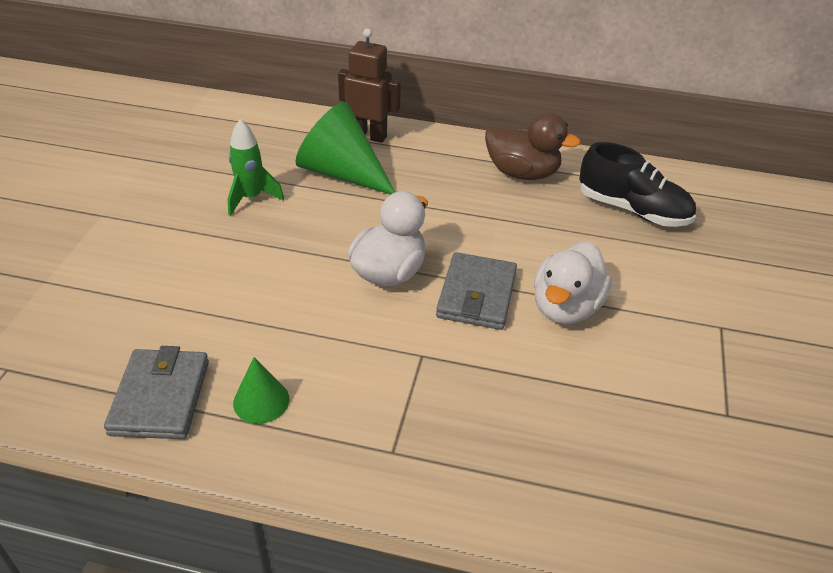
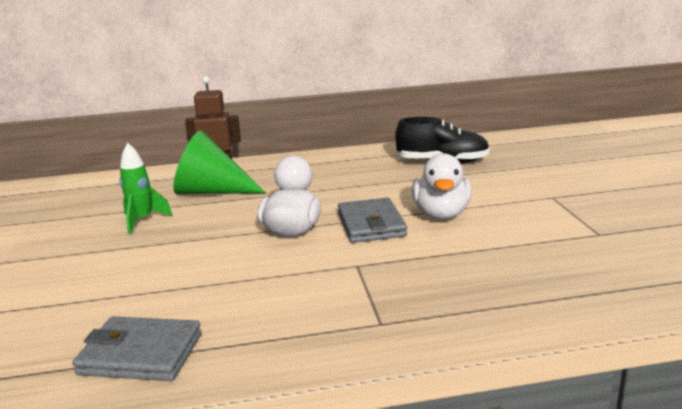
camera: 20 degrees left, 20 degrees down
(160, 397) = (141, 354): grey wallet -> grey wallet turned 60 degrees counterclockwise
(261, 401) = (241, 328): green cone -> none
(522, 173) = (351, 162): brown duck -> none

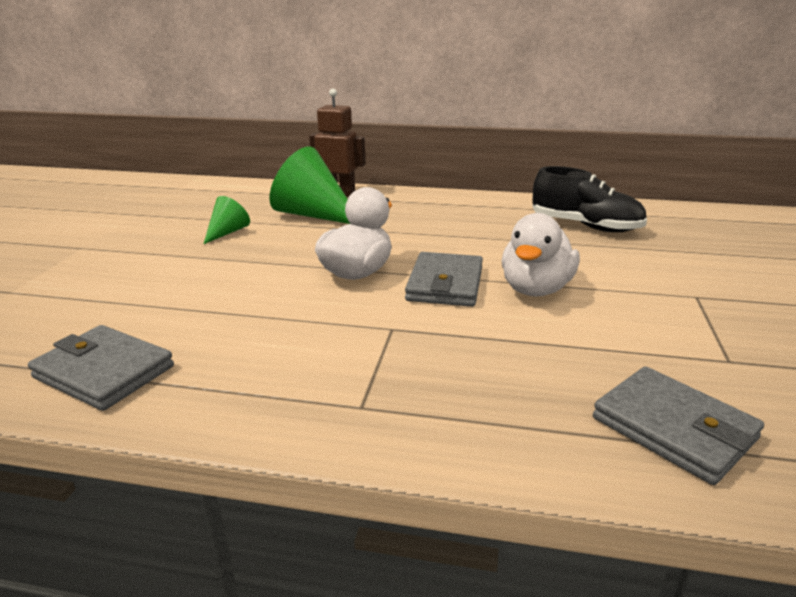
camera: 20 degrees right, 5 degrees up
(142, 221) = (227, 232): green rocket -> green cone
(594, 283) = (673, 428): none -> grey wallet

